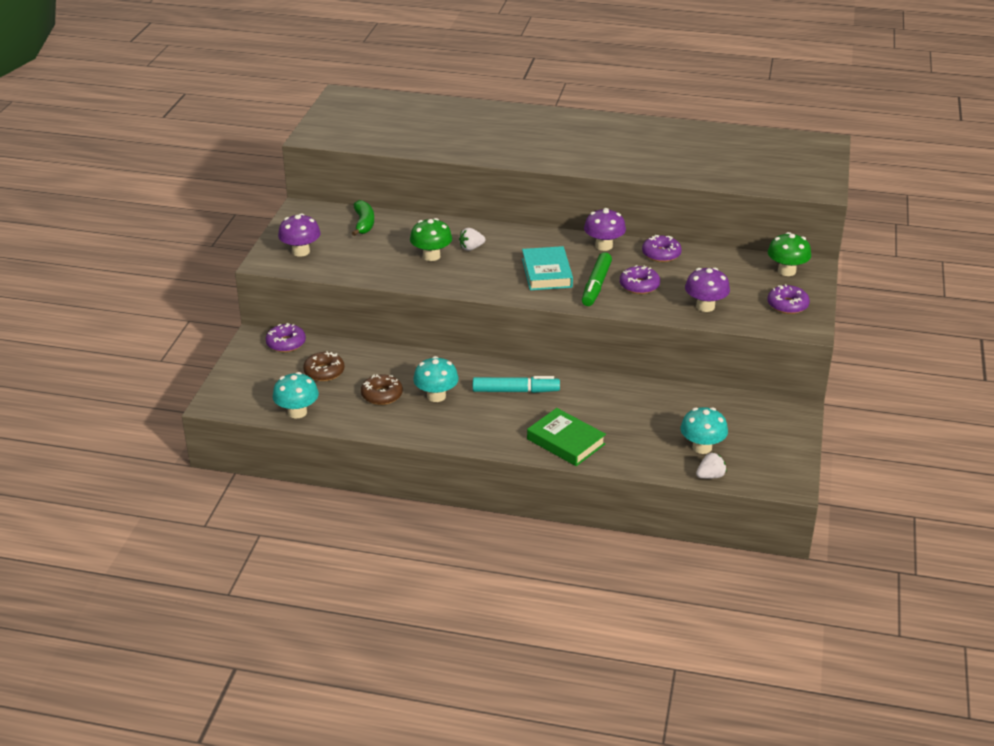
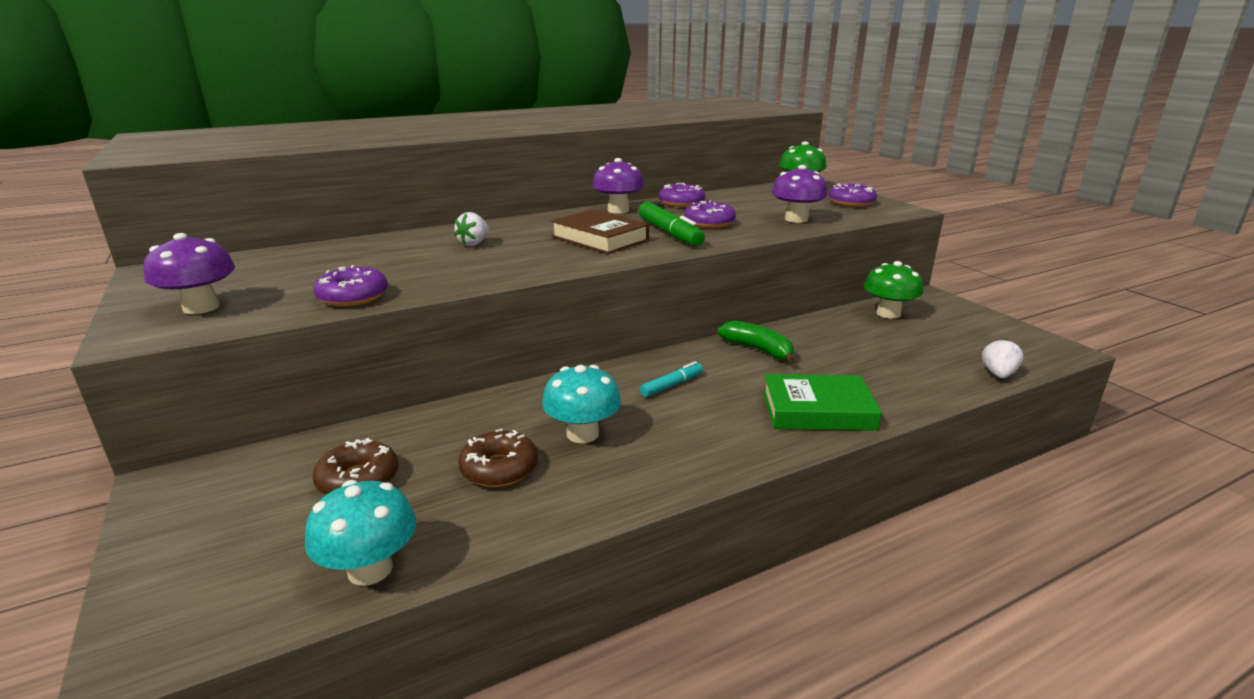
camera: 40 degrees left, 10 degrees down
(286, 343) = (240, 468): purple donut -> purple donut (353, 297)
(364, 223) = (285, 260): green banana -> green banana (758, 350)
(431, 256) = (431, 261): green mushroom -> green mushroom (888, 313)
(515, 391) = (672, 385): turquoise marker -> turquoise marker, size x0.57
(547, 273) = (600, 238): turquoise book -> brown book
(702, 447) = (936, 354): turquoise mushroom -> none

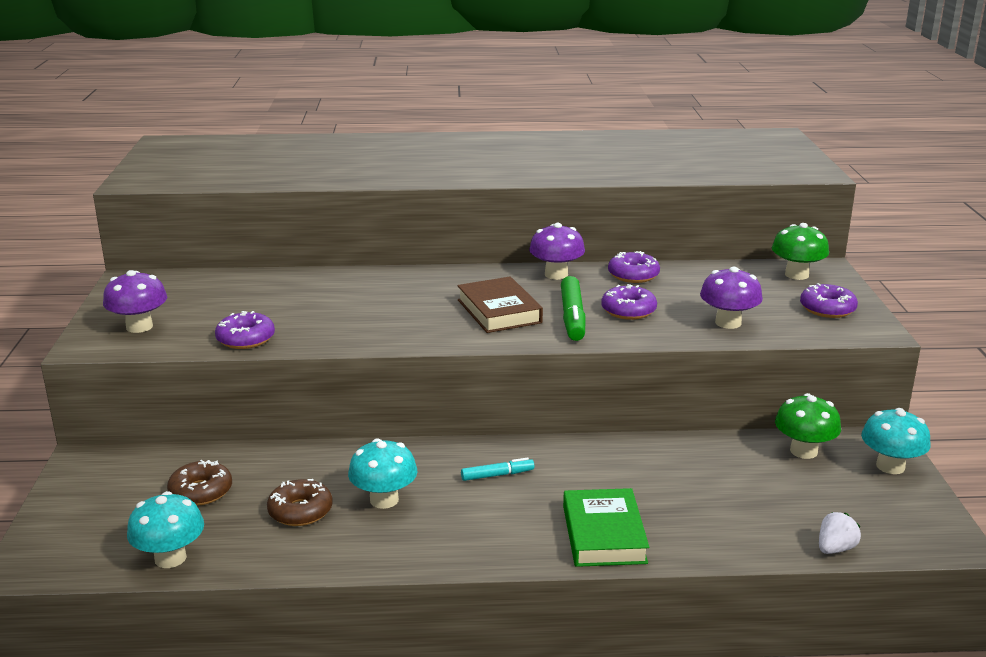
camera: 25 degrees right, 0 degrees up
(474, 243) = (383, 296): white strawberry -> none
(758, 350) = (614, 459): green banana -> none
(817, 410) = (603, 534): green book -> green book turned 60 degrees clockwise
(956, 311) = (890, 466): none -> turquoise mushroom

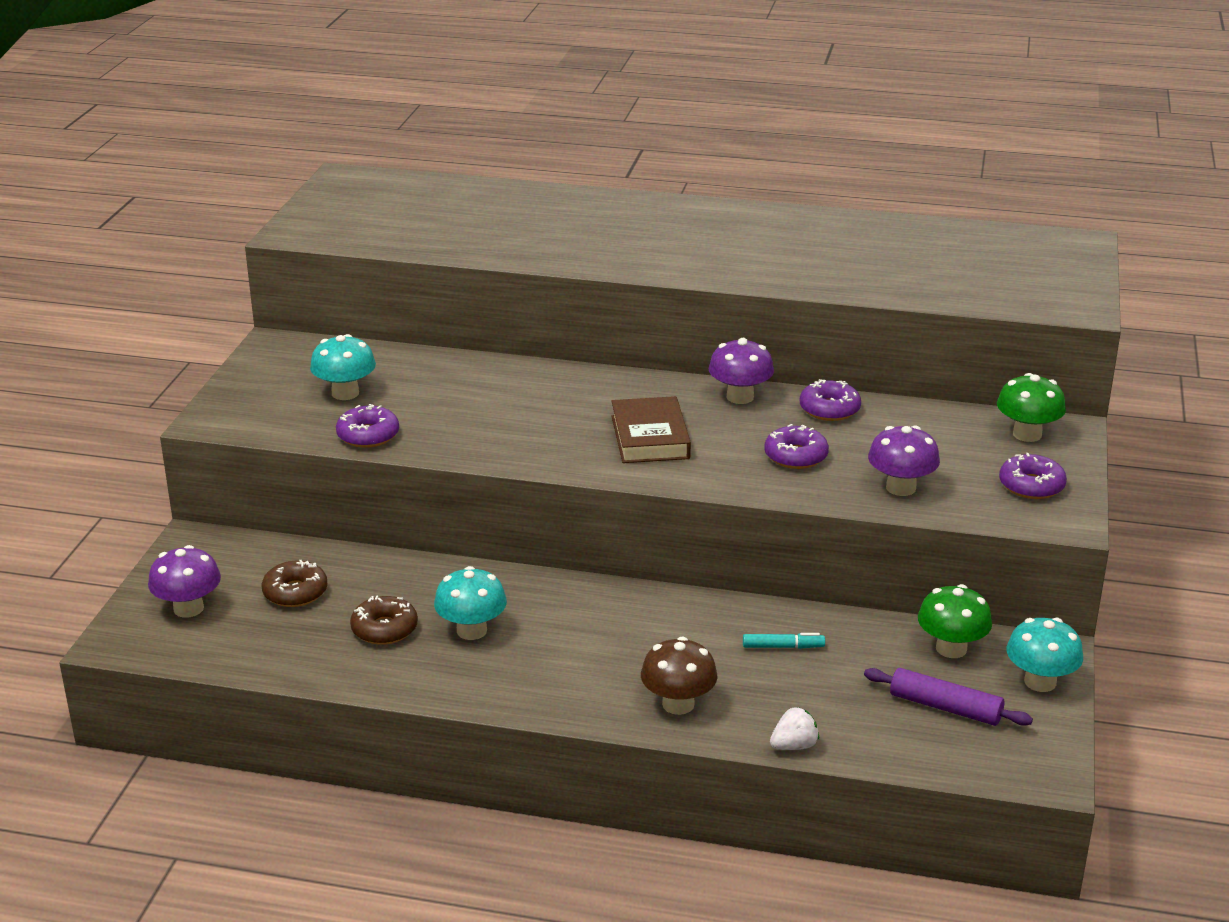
camera: 15 degrees right, 5 degrees up
(139, 327) = (267, 405): purple mushroom -> purple mushroom (188, 608)
(170, 558) = (246, 656): turquoise mushroom -> turquoise mushroom (345, 393)
(497, 475) = (599, 622): turquoise marker -> turquoise marker (783, 647)
(572, 317) = (727, 456): green marker -> none
(603, 534) = (678, 704): green book -> brown mushroom
(830, 499) = (945, 707): none -> purple rolling pin
(835, 549) = (915, 761): white strawberry -> white strawberry (794, 746)

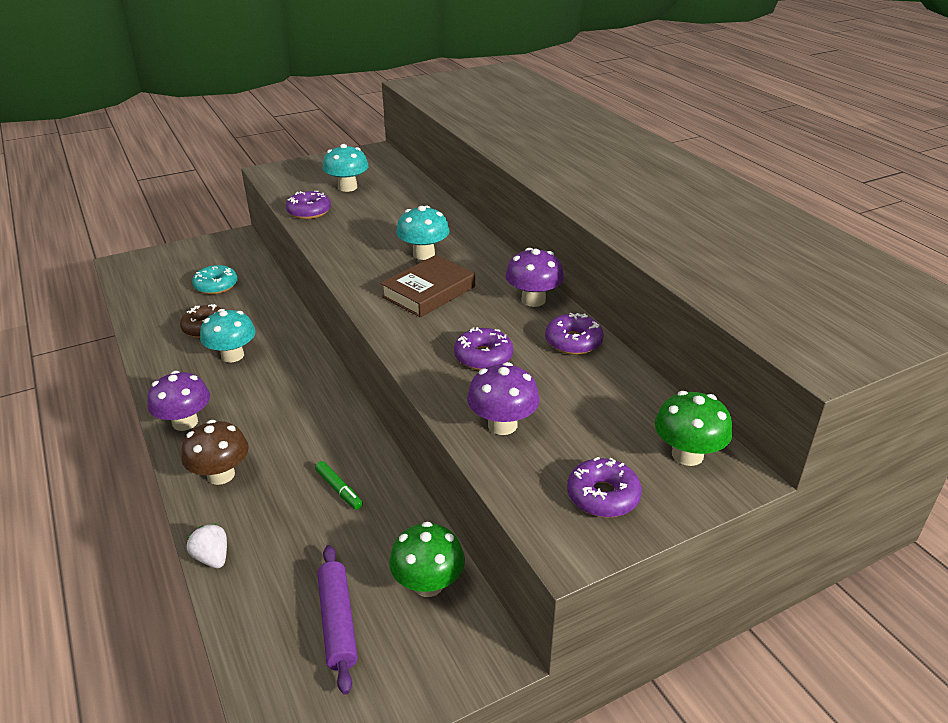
camera: 50 degrees right, 5 degrees up
(188, 608) = (171, 266): purple mushroom -> purple mushroom (185, 422)
(295, 592) = (216, 286): brown donut -> turquoise donut
(783, 647) = (339, 489): turquoise marker -> green marker
(794, 746) = (212, 558): white strawberry -> white strawberry turned 150 degrees counterclockwise
(1040, 682) = (434, 669): turquoise mushroom -> turquoise mushroom (423, 254)

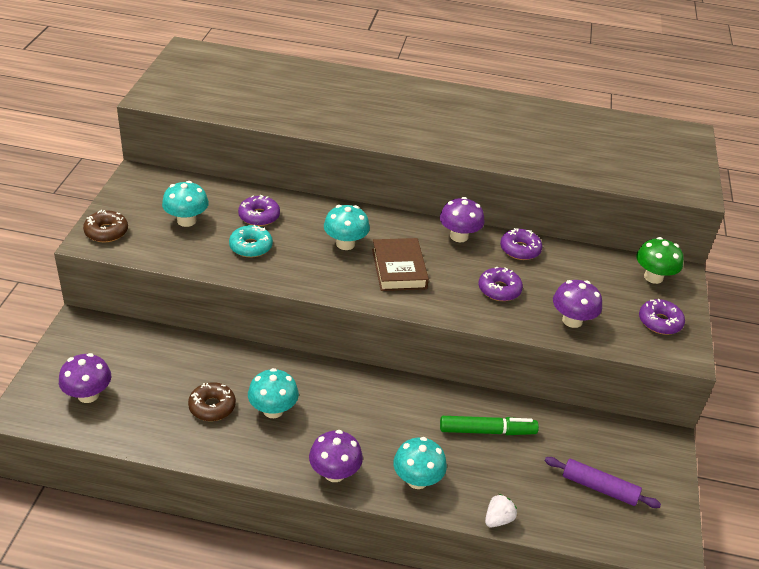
camera: 55 degrees left, 5 degrees up
(165, 276) = (88, 395): none -> purple mushroom
(212, 558) = (498, 519): white strawberry -> white strawberry turned 135 degrees clockwise
(216, 286) = (149, 372): turquoise donut -> turquoise donut (251, 247)
(221, 475) = (417, 480): brown mushroom -> turquoise mushroom
(289, 171) = (106, 232): none -> brown donut
(309, 211) = (202, 259): purple donut -> purple donut (259, 216)
(339, 489) = (487, 431): green marker -> green marker, size x1.74
(428, 584) = (600, 436): green mushroom -> none

